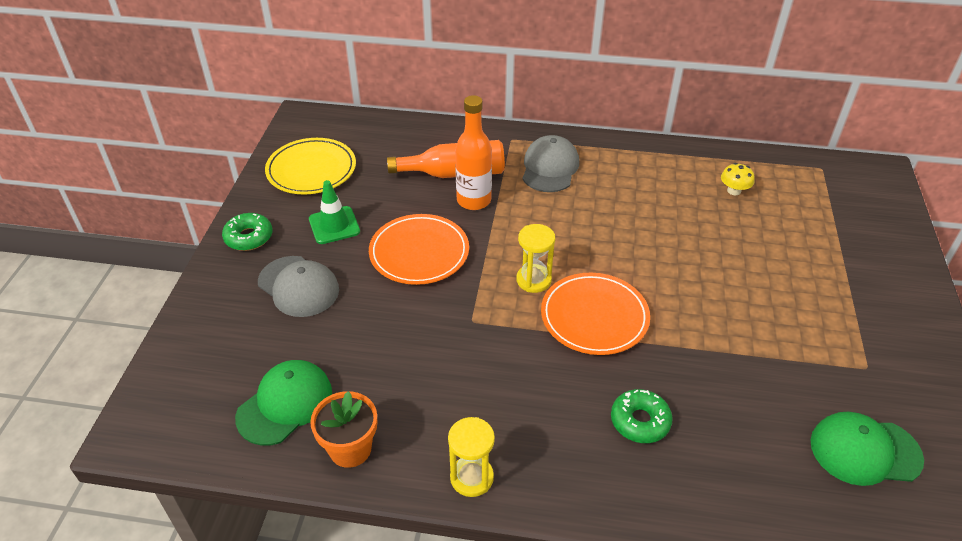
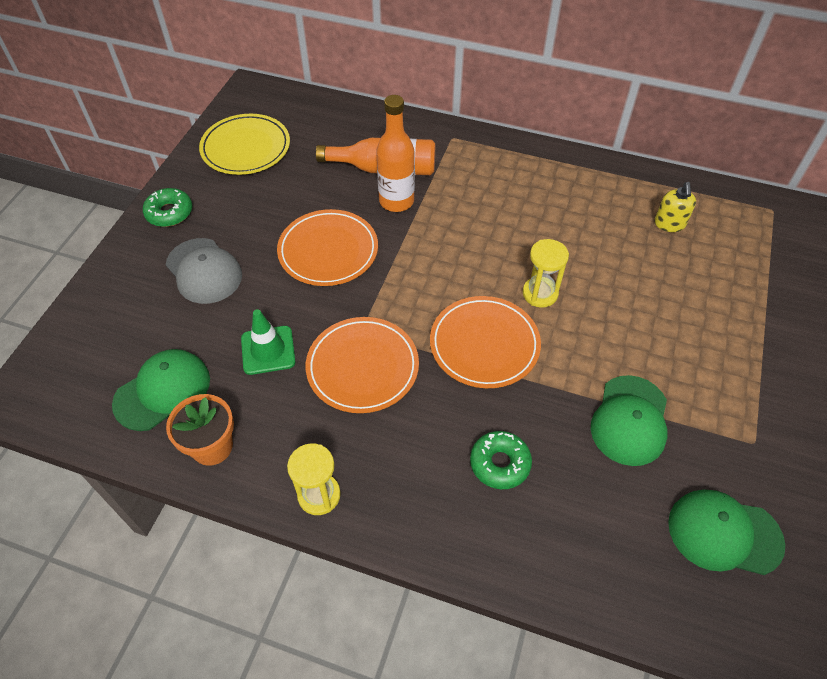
camera: 10 degrees right, 10 degrees up
(334, 225) = (253, 211): green traffic cone -> green traffic cone (268, 350)
(482, 353) = (362, 367): none -> orange plate
(533, 280) = (434, 296): yellow hourglass -> yellow hourglass (540, 293)
(550, 168) = (483, 174): grey cap -> none
(734, 191) = (669, 224): yellow mushroom -> yellow soap dispenser
(749, 365) = (630, 420): none -> green cap

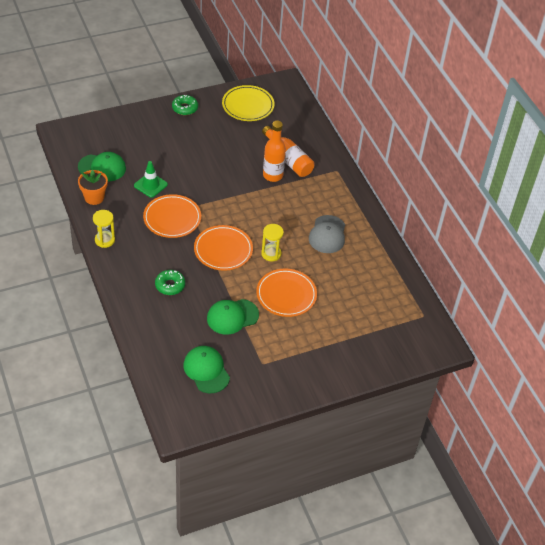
camera: 45 degrees right, 5 degrees down
(204, 271) = (167, 140): grey cap -> grey cap (327, 234)
(328, 251) = (219, 171): orange plate -> orange plate (286, 295)
(669, 224) = (367, 279): yellow soap dispenser -> none

